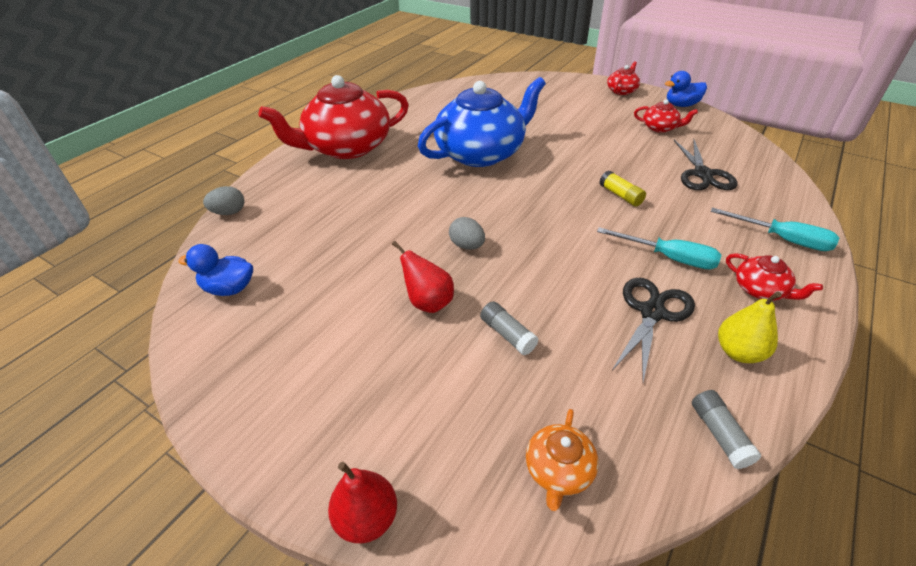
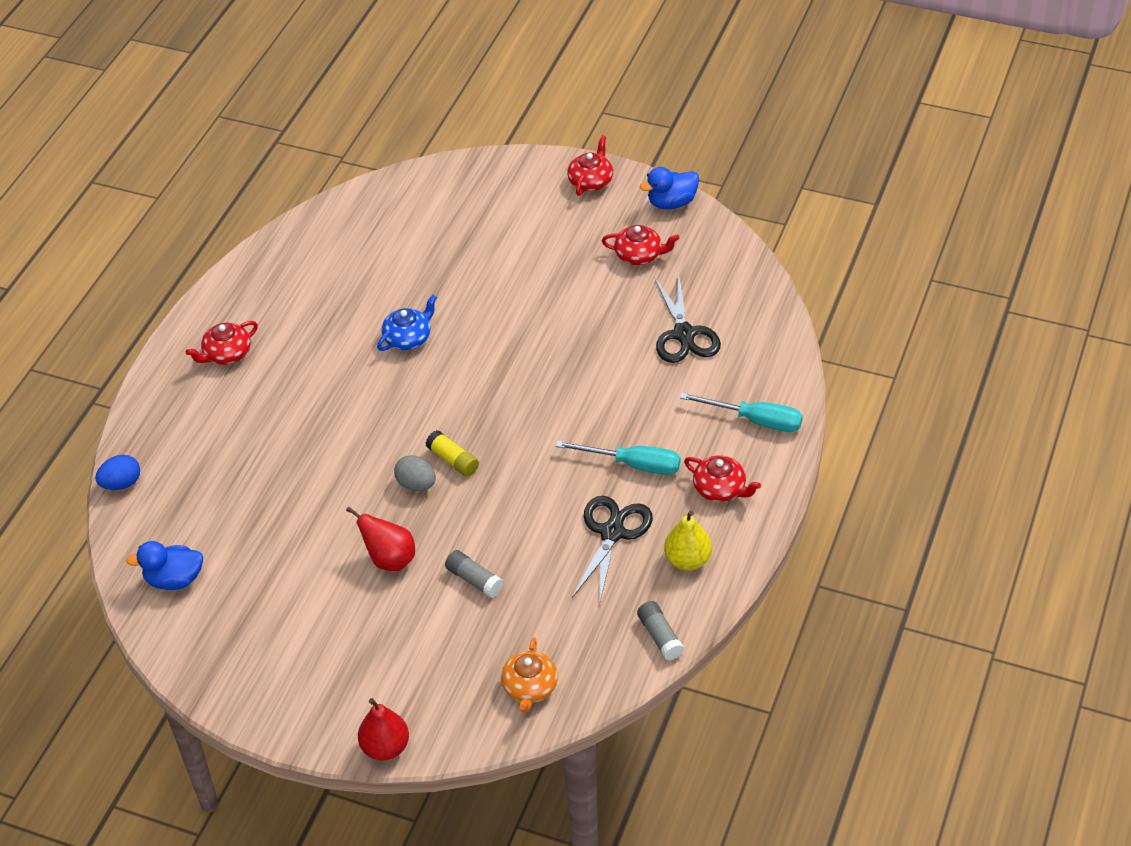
camera: 10 degrees left, 5 degrees up
(229, 212) = (121, 484): grey egg -> blue egg
(347, 147) = (227, 354): red teapot -> red teapot, size x0.42
(481, 153) = (408, 338): blue teapot -> blue teapot, size x0.42
(620, 195) = (585, 384): yellow glue stick -> yellow glue stick (453, 460)

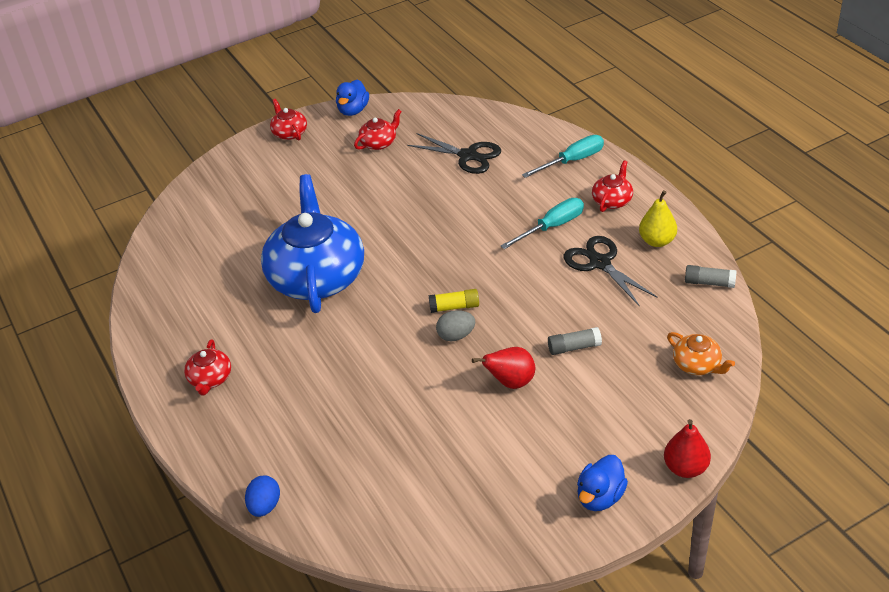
camera: 50 degrees left, 5 degrees down
(174, 580) = (401, 519): blue duck -> blue duck (600, 497)
(408, 338) = (317, 276): blue teapot -> blue teapot, size x2.38
(720, 489) = (612, 200): red teapot -> red teapot turned 45 degrees counterclockwise

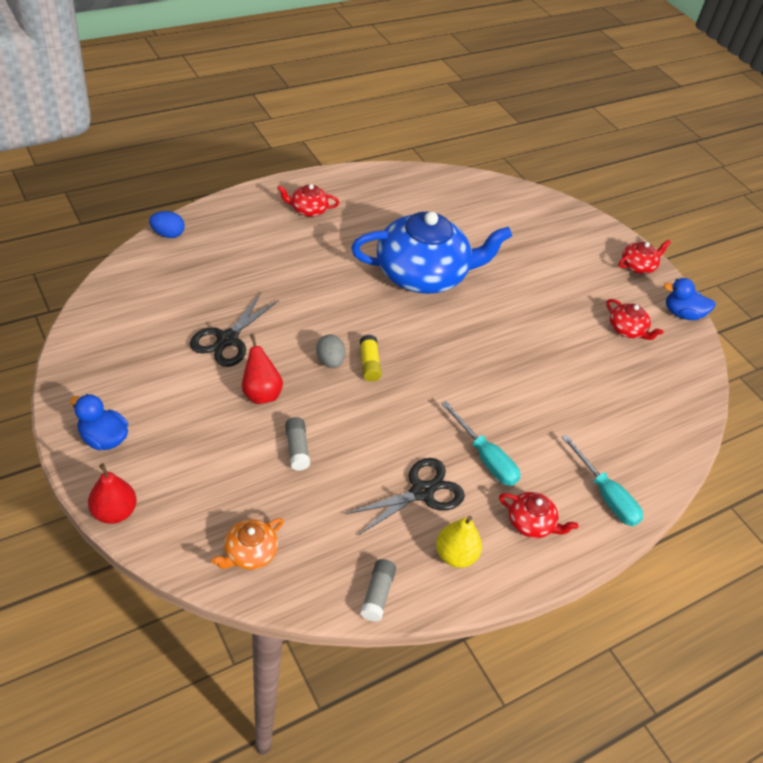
camera: 80 degrees right, 5 degrees up
(468, 156) = (609, 400): black scissors -> black scissors (227, 339)

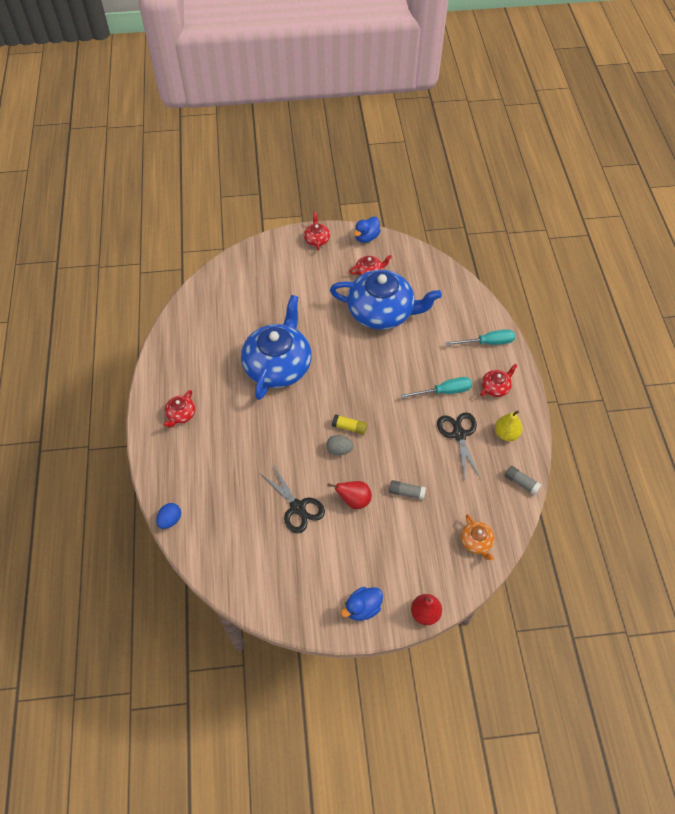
camera: 60 degrees left, 10 degrees up
(572, 357) = (381, 312): none -> blue teapot

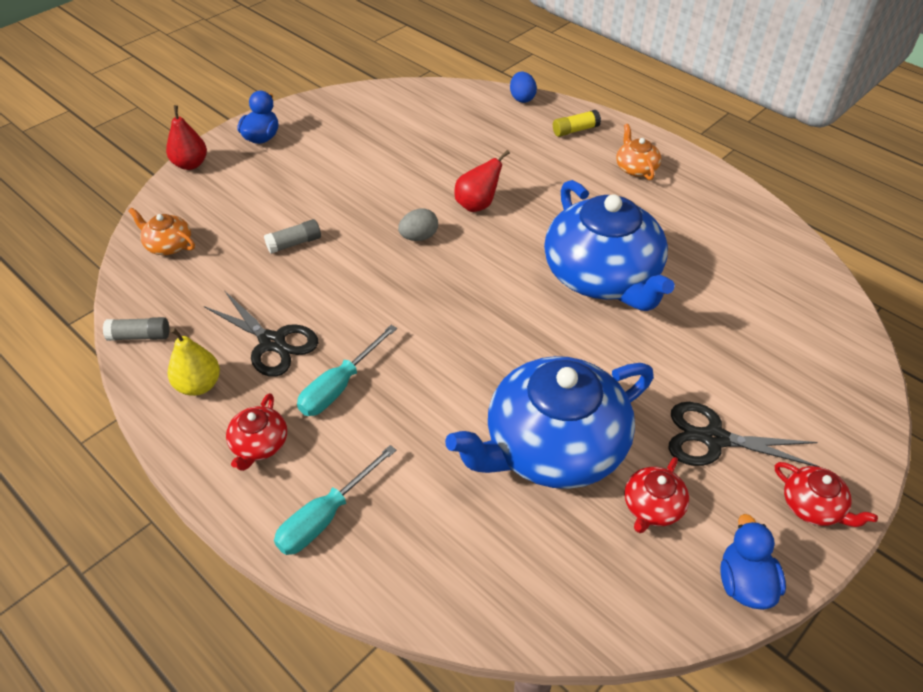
camera: 140 degrees right, 10 degrees down
(181, 414) = (636, 168): red teapot -> orange teapot
(297, 507) = (409, 167): black scissors -> black scissors (714, 439)
(349, 427) = (431, 265): yellow glue stick -> yellow glue stick (575, 130)
(354, 500) = (352, 204): red pear -> red pear (477, 205)

